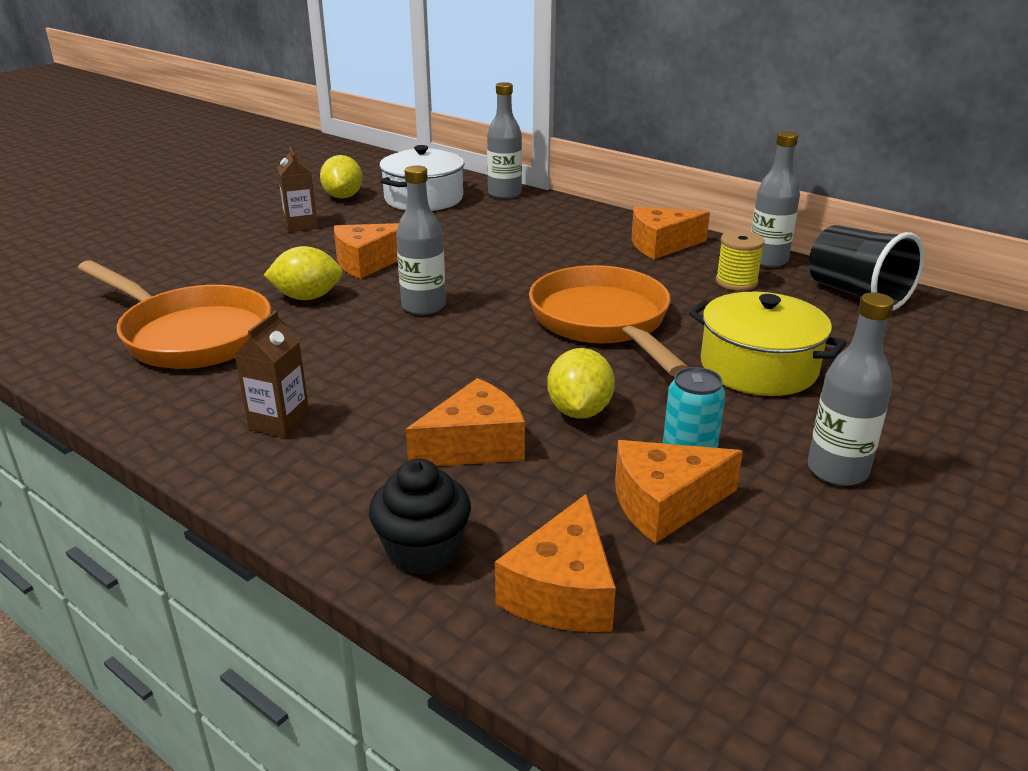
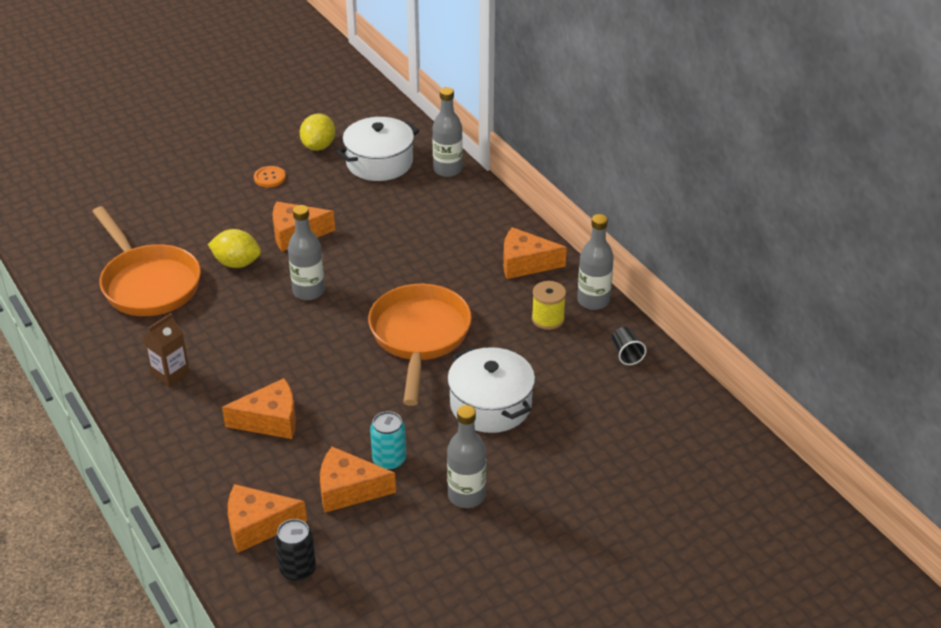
camera: 20 degrees right, 10 degrees up
(301, 225) = (269, 178): brown carton -> orange button
(423, 550) = (203, 483): black cupcake -> none
(562, 591) = (258, 526): orange cheese -> orange cheese turned 45 degrees clockwise
(579, 411) = (348, 411): yellow lemon -> none
(686, 642) = (298, 569): none -> black can
(758, 367) = (490, 405): yellow pot -> white pot
(856, 295) = (626, 354): black cup -> black cup, size x0.48

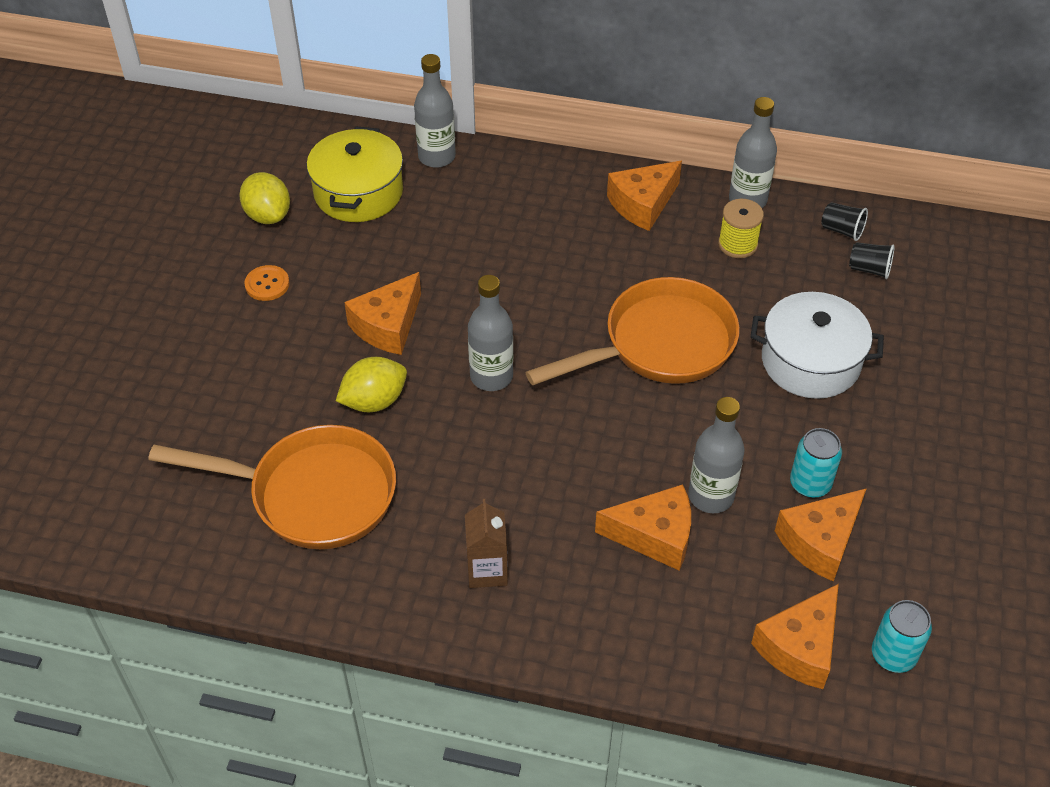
camera: 45 degrees left, 10 degrees up
(270, 420) = (654, 535): orange cheese -> orange cheese turned 60 degrees clockwise
(298, 569) = (893, 655): black can -> turquoise can
(379, 162) = (358, 192): white pot -> yellow pot
(419, 337) = (660, 344): orange pan -> orange pan turned 105 degrees clockwise
(466, 496) = (914, 462): grey bottle -> grey bottle (711, 496)
(608, 385) = (869, 269): none -> black cup

